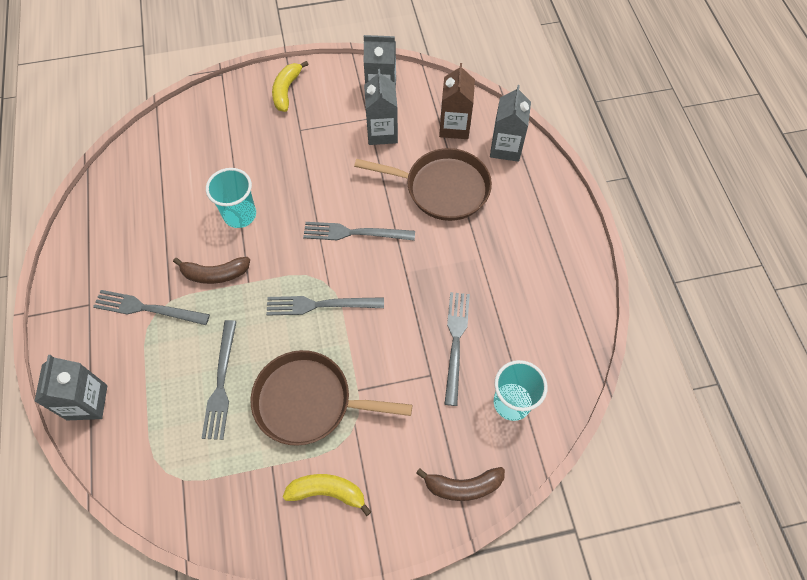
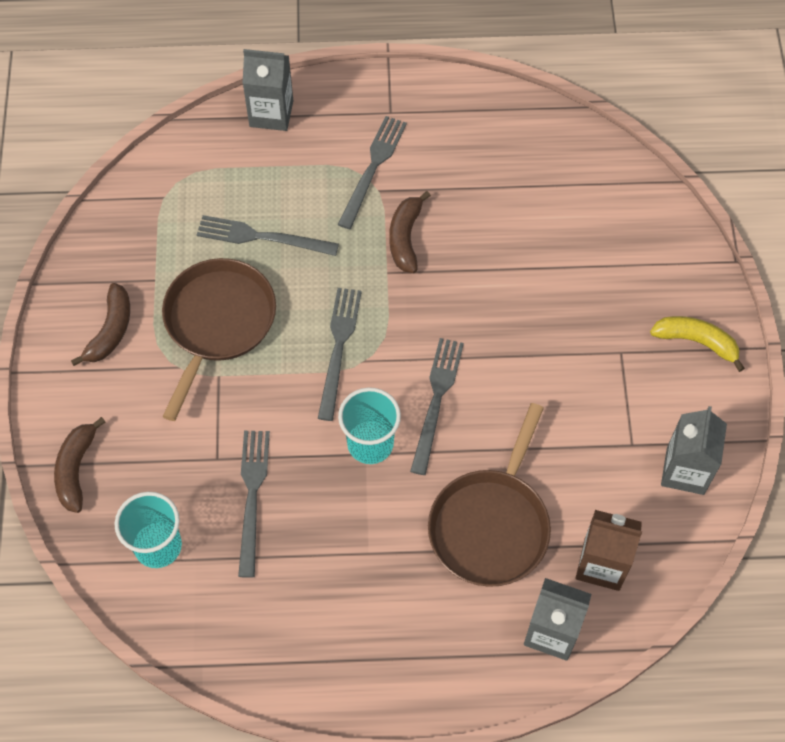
camera: 100 degrees right, 0 degrees up
(240, 215) = (488, 269): turquoise cup -> turquoise cup (370, 444)
(327, 492) = (110, 330): yellow banana -> brown banana
(382, 132) = (603, 460): grey carton -> none
(455, 342) = (252, 496): grey fork -> grey fork turned 105 degrees counterclockwise

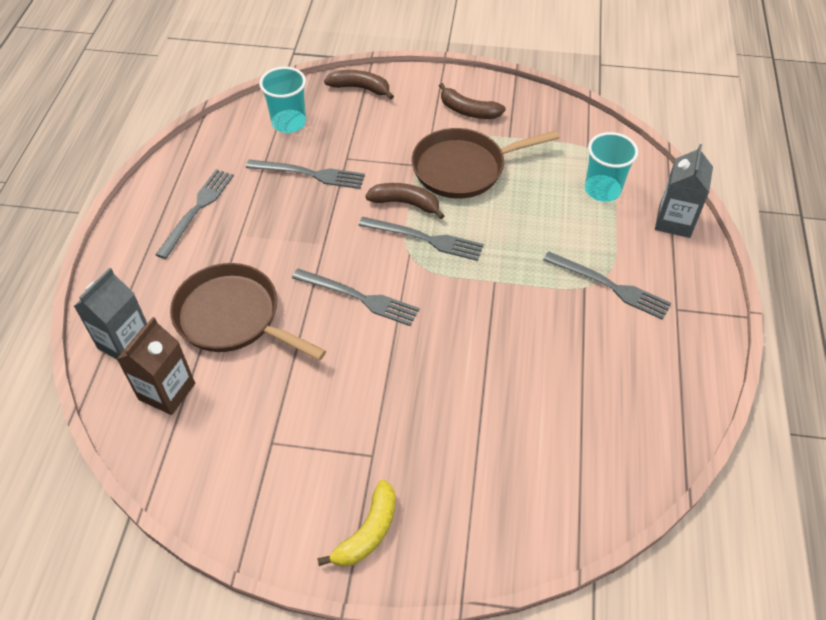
camera: 100 degrees right, 10 degrees down
(217, 323) = (463, 168): brown pan -> brown pan turned 135 degrees clockwise
(262, 237) = (542, 202): grey fork -> grey fork (197, 210)
(370, 444) = (331, 248): turquoise cup -> turquoise cup (602, 190)
(405, 238) = (529, 300): brown banana -> brown banana (405, 203)
(685, 471) = (230, 483): grey carton -> none

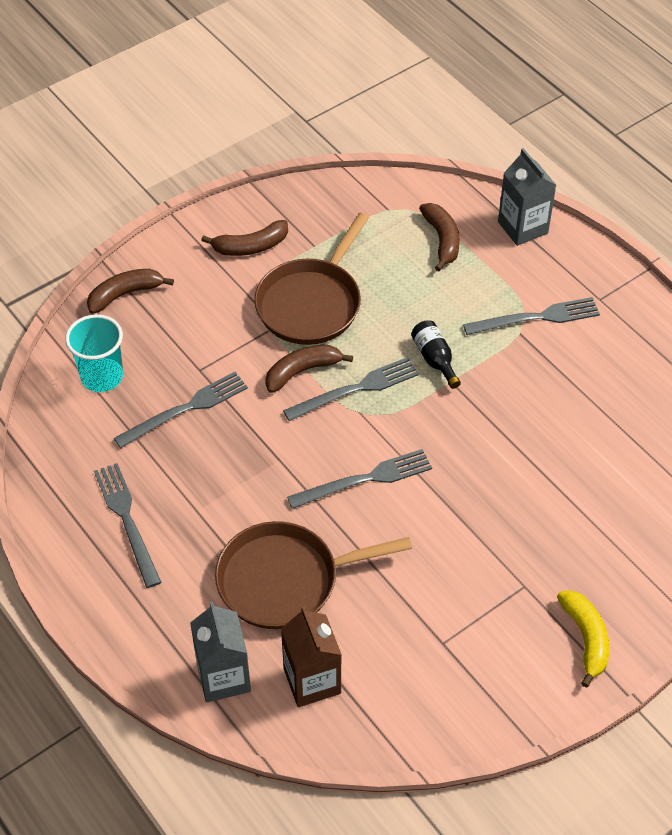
camera: 45 degrees left, 0 degrees up
(501, 259) = (435, 359): none -> black bottle
(602, 190) = (442, 240): turquoise cup -> brown banana

